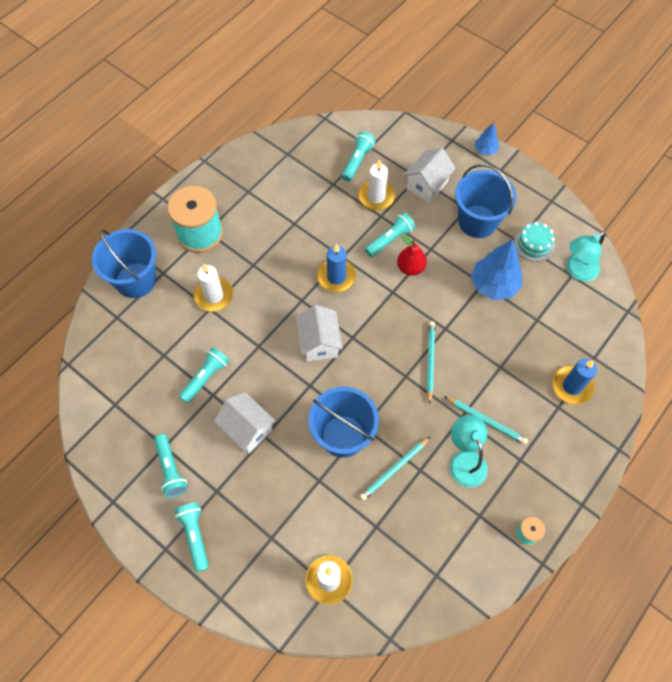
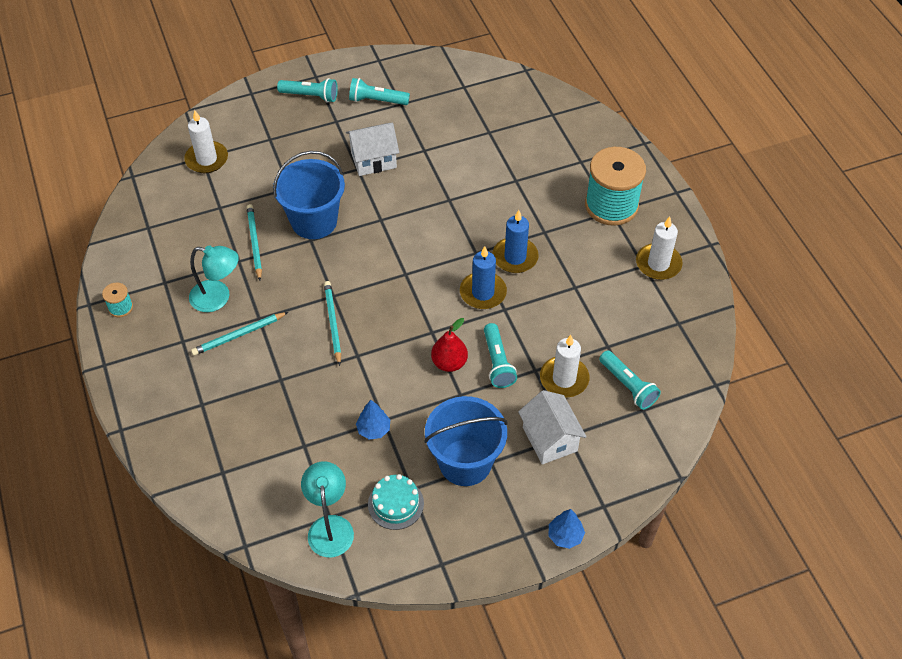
camera: 120 degrees right, 10 degrees down
(136, 280) = (585, 139): blue bucket -> none
(206, 377) = (444, 151): turquoise flashlight -> none
(214, 295) = (528, 188): white candle -> white candle (658, 264)
(319, 343) = (418, 245): white house -> none
(430, 361) = (332, 323): turquoise pencil -> turquoise pencil turned 135 degrees counterclockwise
(494, 285) = (373, 429): blue tree -> blue tree, size x0.53
(572, 386) = (211, 430): blue candle -> blue candle (515, 257)

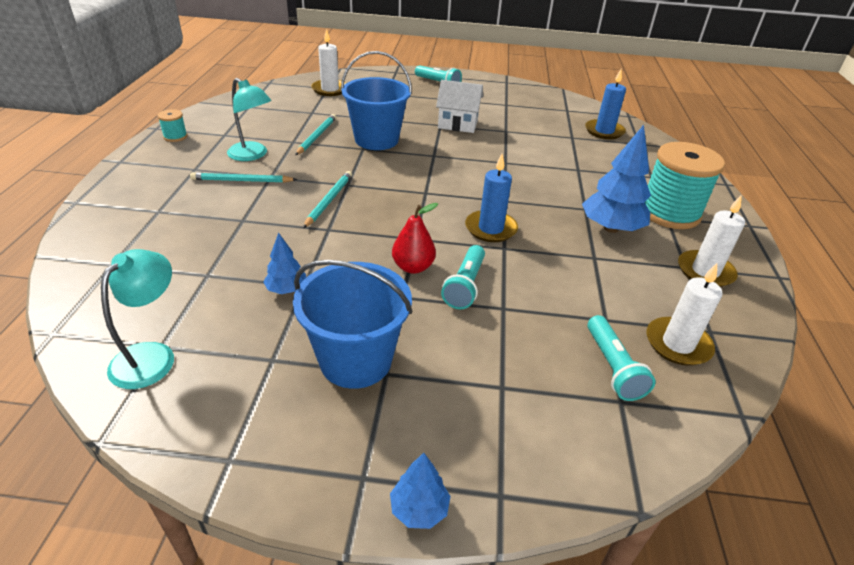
camera: 25 degrees right, 15 degrees down
(377, 100) = (488, 98): turquoise flashlight -> none
(396, 504) = (241, 366): turquoise cake -> none
(515, 257) = (542, 216): blue candle -> blue candle (604, 131)
(549, 439) = (476, 381): white house -> none
(564, 379) = (533, 329): white candle -> white candle (678, 344)
(573, 247) = (611, 228): none -> blue tree

